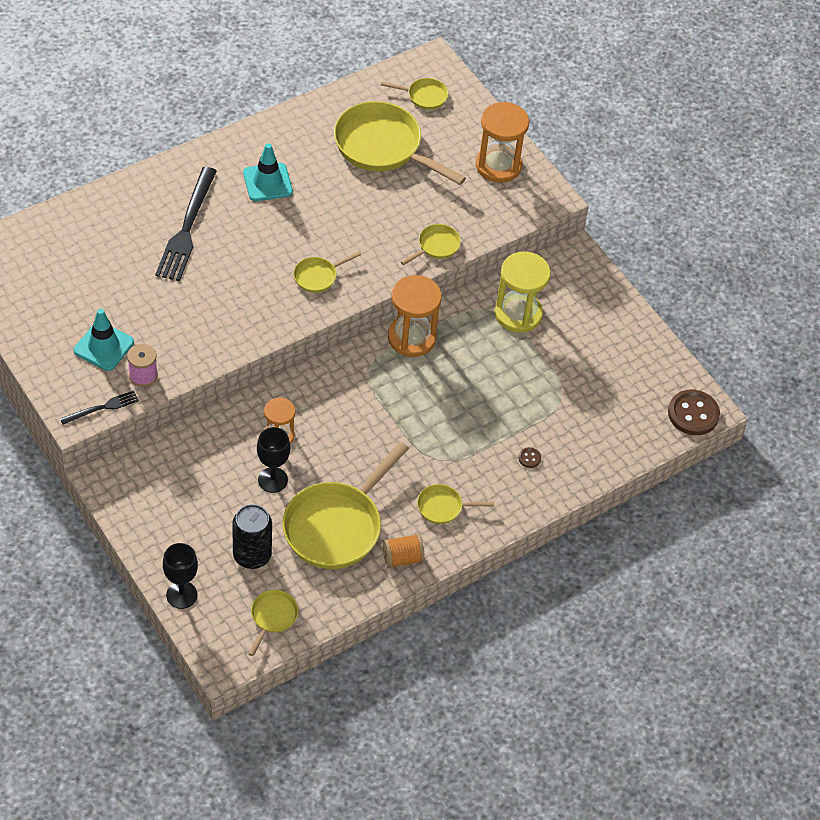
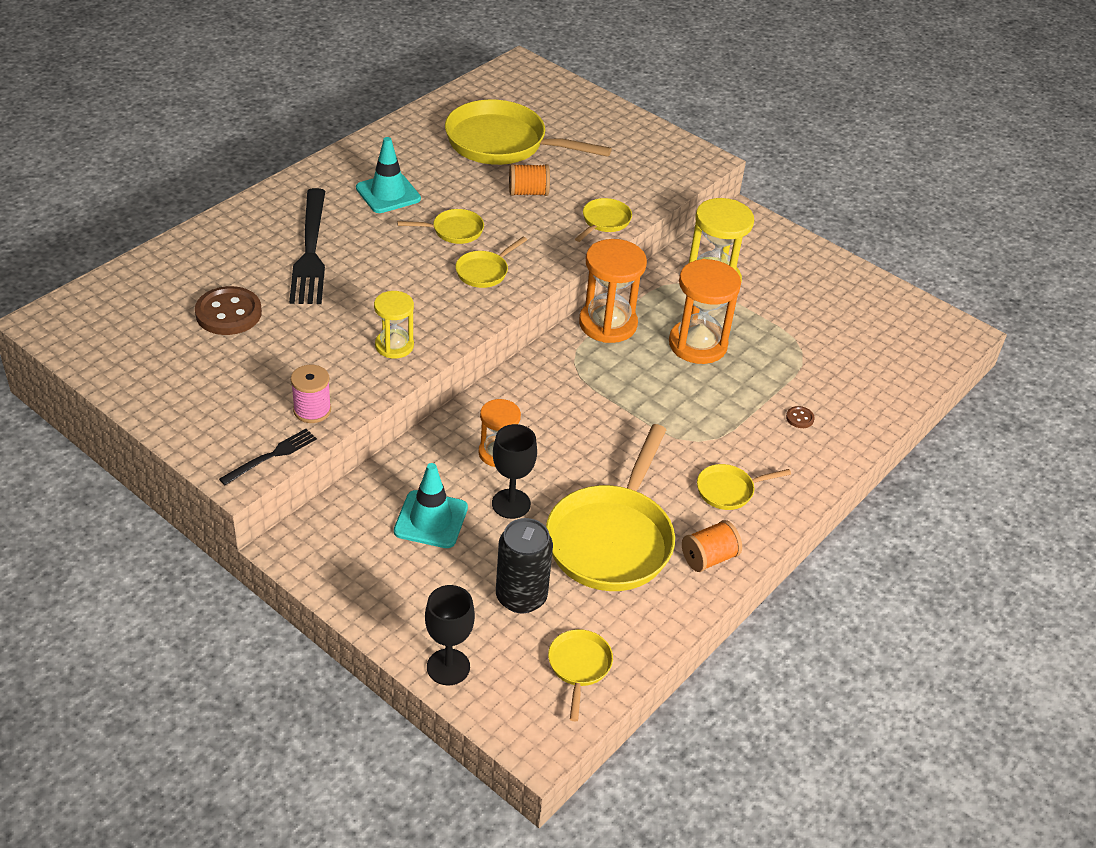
camera: 15 degrees left, 10 degrees down
(104, 346) = (250, 388): turquoise traffic cone -> turquoise traffic cone (431, 519)
(222, 331) = (394, 346): none -> yellow hourglass
(384, 203) = (528, 192): none -> orange spool
(424, 96) = (526, 95): yellow pan -> yellow pan (454, 231)
(498, 165) = (634, 141): orange hourglass -> orange hourglass (697, 344)
(693, 414) = (948, 340): brown button -> brown button (228, 313)

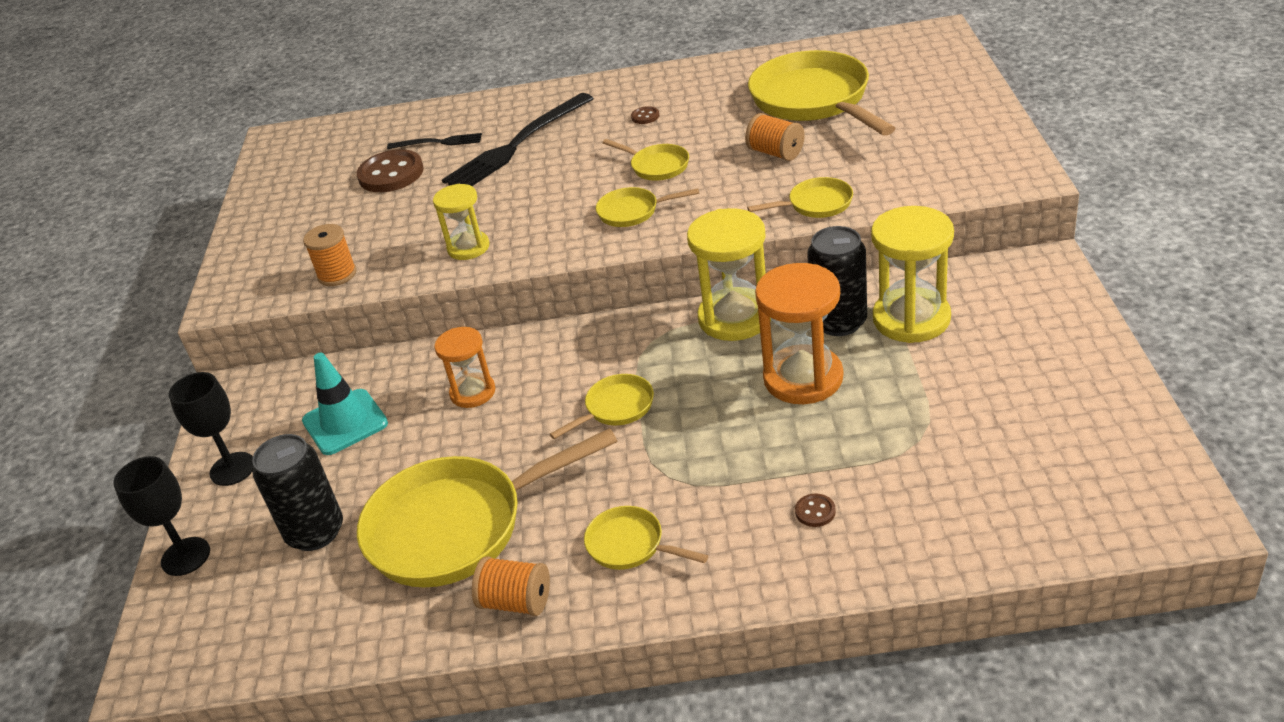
camera: 55 degrees right, 5 degrees down
(271, 456) = (261, 298): black fork -> black fork (438, 142)
(312, 410) = (337, 274): pink spool -> orange spool
(388, 193) = (645, 116): turquoise traffic cone -> brown button
(511, 504) = (421, 444): black goblet -> black goblet (232, 469)
(579, 666) = (269, 627): yellow pan -> yellow pan (616, 408)
(608, 324) = (735, 318): orange hourglass -> yellow hourglass
(674, 300) = (839, 322): none -> black can

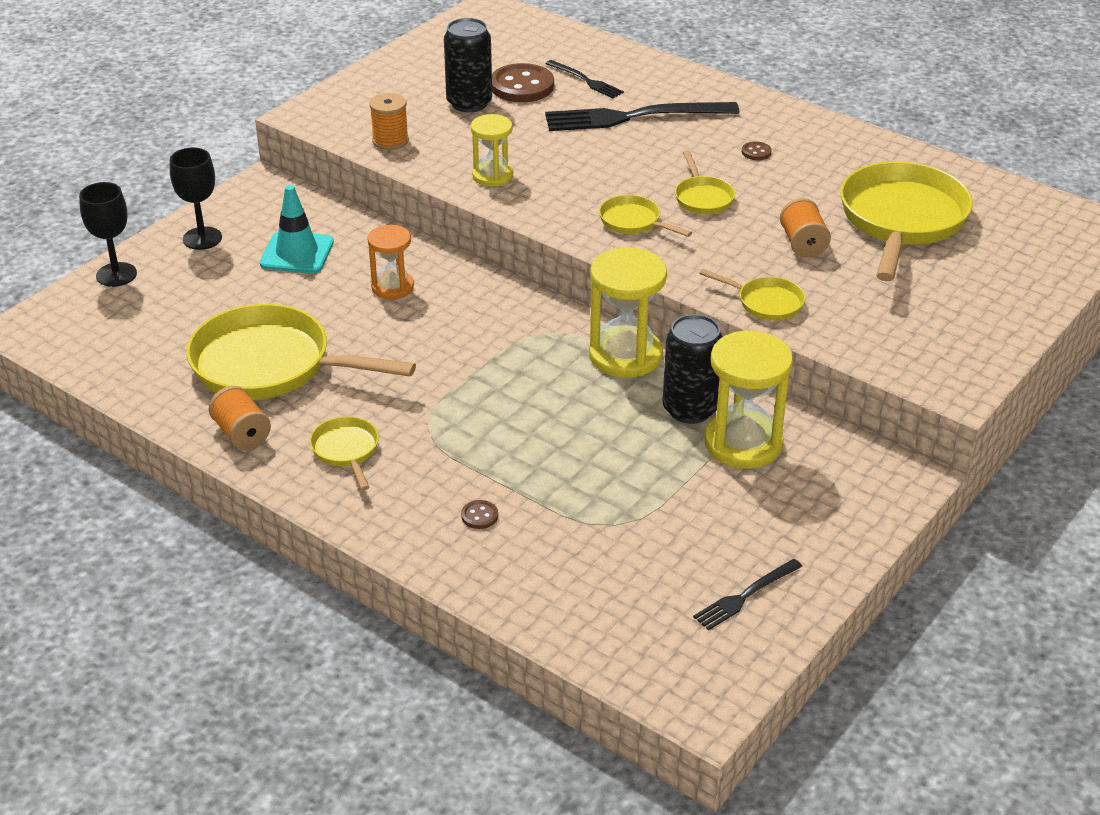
camera: 35 degrees right, 0 degrees up
(315, 532) = (195, 311): black can -> black can (469, 103)
(616, 408) = (460, 360): yellow pan -> none
(803, 378) = (605, 429): orange hourglass -> none
(1083, 419) = (745, 596): none -> black fork

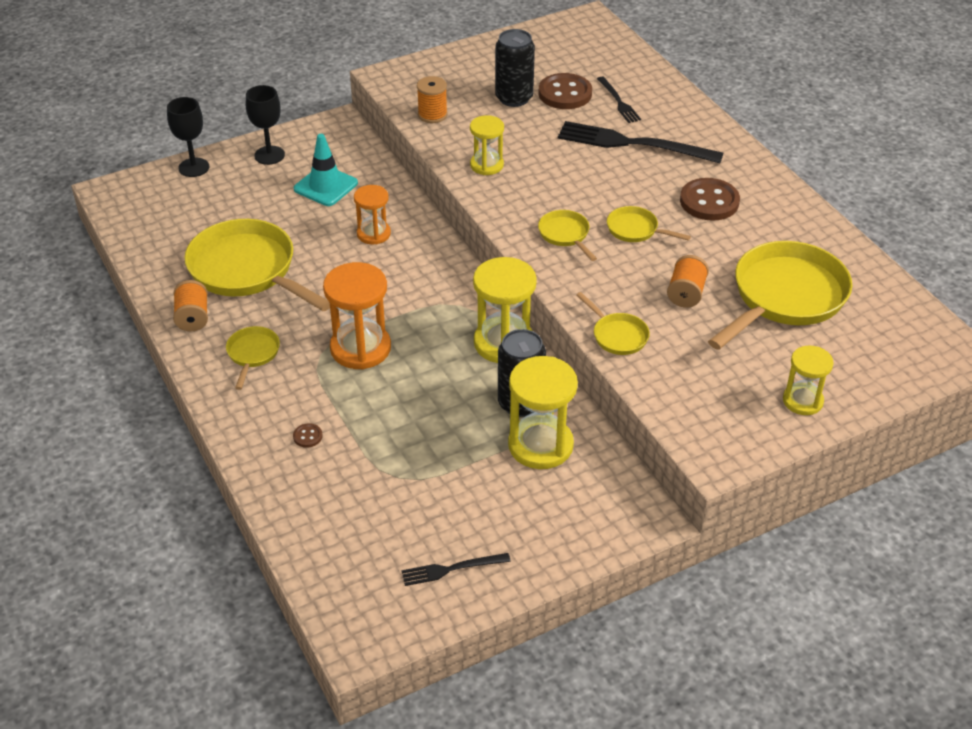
camera: 25 degrees right, 5 degrees up
(469, 407) = (360, 348): none -> orange hourglass
(703, 198) = (635, 230): yellow pan -> yellow pan turned 105 degrees clockwise
(756, 152) = (709, 202): brown button -> brown button, size x2.30
(995, 310) = (802, 401): none -> yellow hourglass

